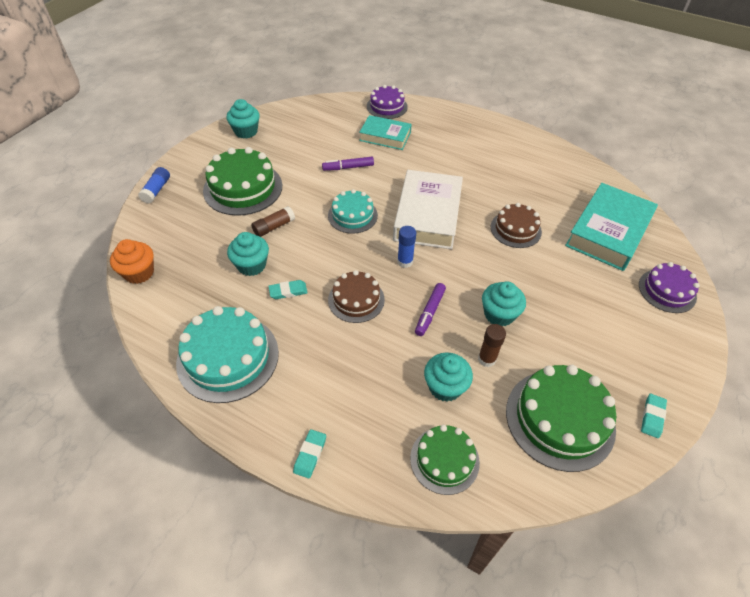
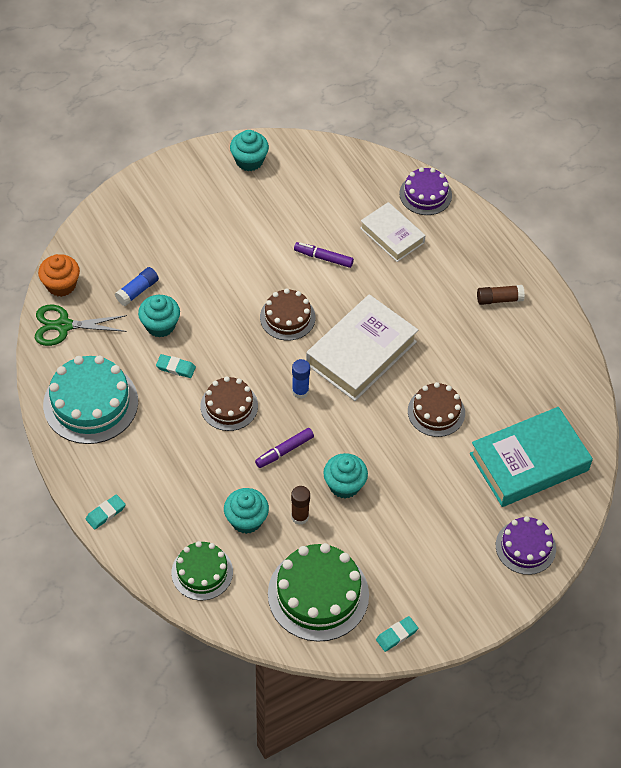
camera: 30 degrees right, 5 degrees up
(156, 190) = (121, 198): blue glue stick -> blue glue stick (137, 291)
(160, 304) = (63, 326): none -> green scissors
(243, 188) = (203, 234): green cake -> none
(274, 227) = (205, 294): brown glue stick -> brown glue stick (499, 299)
(352, 215) = (287, 317): turquoise cake -> brown cake
(385, 136) = (392, 235): turquoise book -> white book

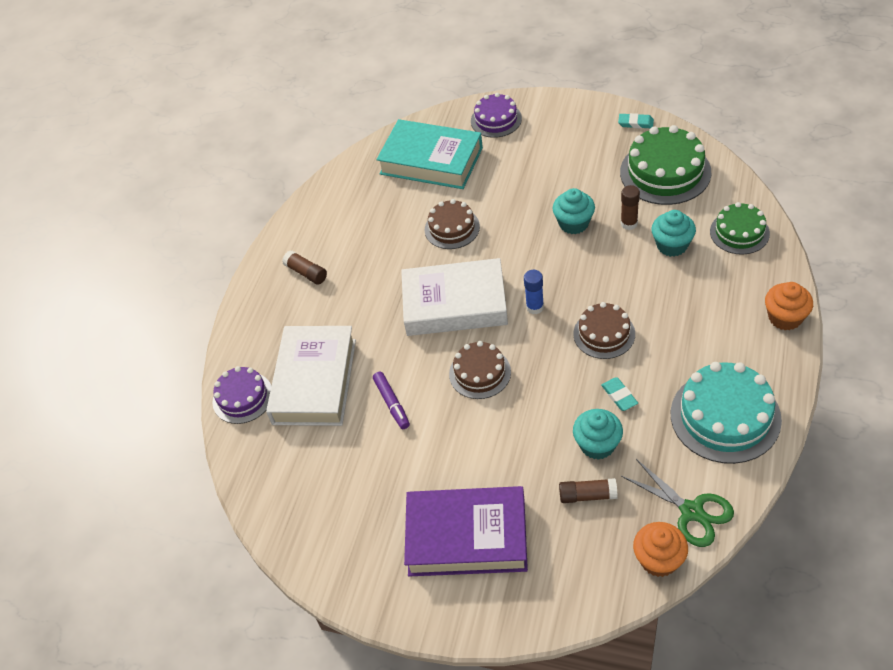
camera: 125 degrees left, 5 degrees down
(105, 513) = (785, 317): turquoise eraser -> orange cupcake
(137, 291) = (587, 495): blue glue stick -> brown glue stick
(188, 219) = (467, 537): none -> purple book
(249, 161) = (342, 558): turquoise cupcake -> none
(284, 451) = (594, 273): purple marker -> none
(392, 235) = (315, 381): white book -> white book, size x1.65

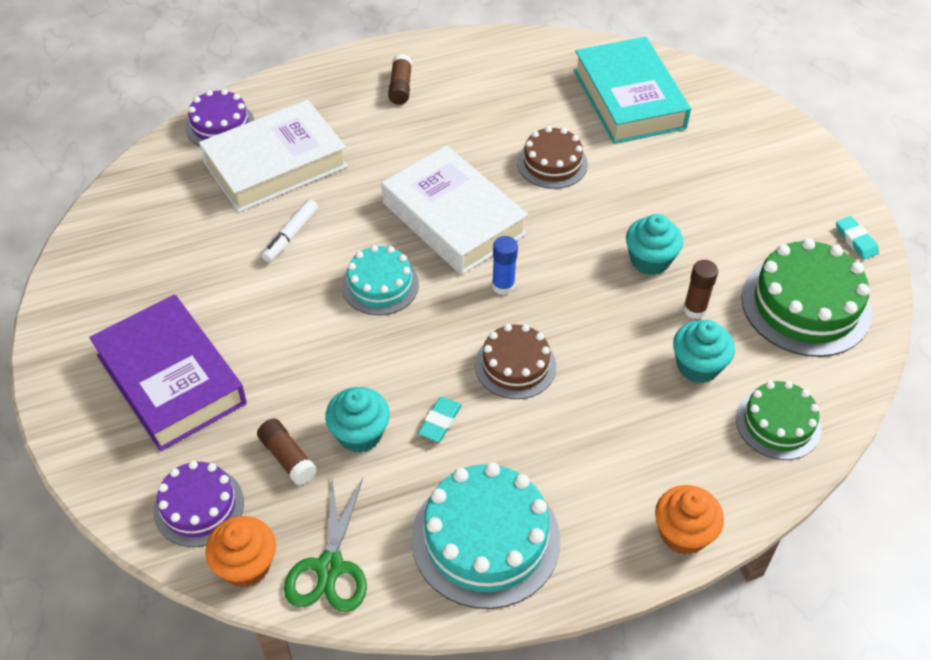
camera: 45 degrees right, 0 degrees up
(392, 403) = (290, 235): purple marker -> white marker
(480, 373) = (380, 285): brown cake -> turquoise cake
(496, 120) = (738, 119): purple cake -> purple cake (199, 506)

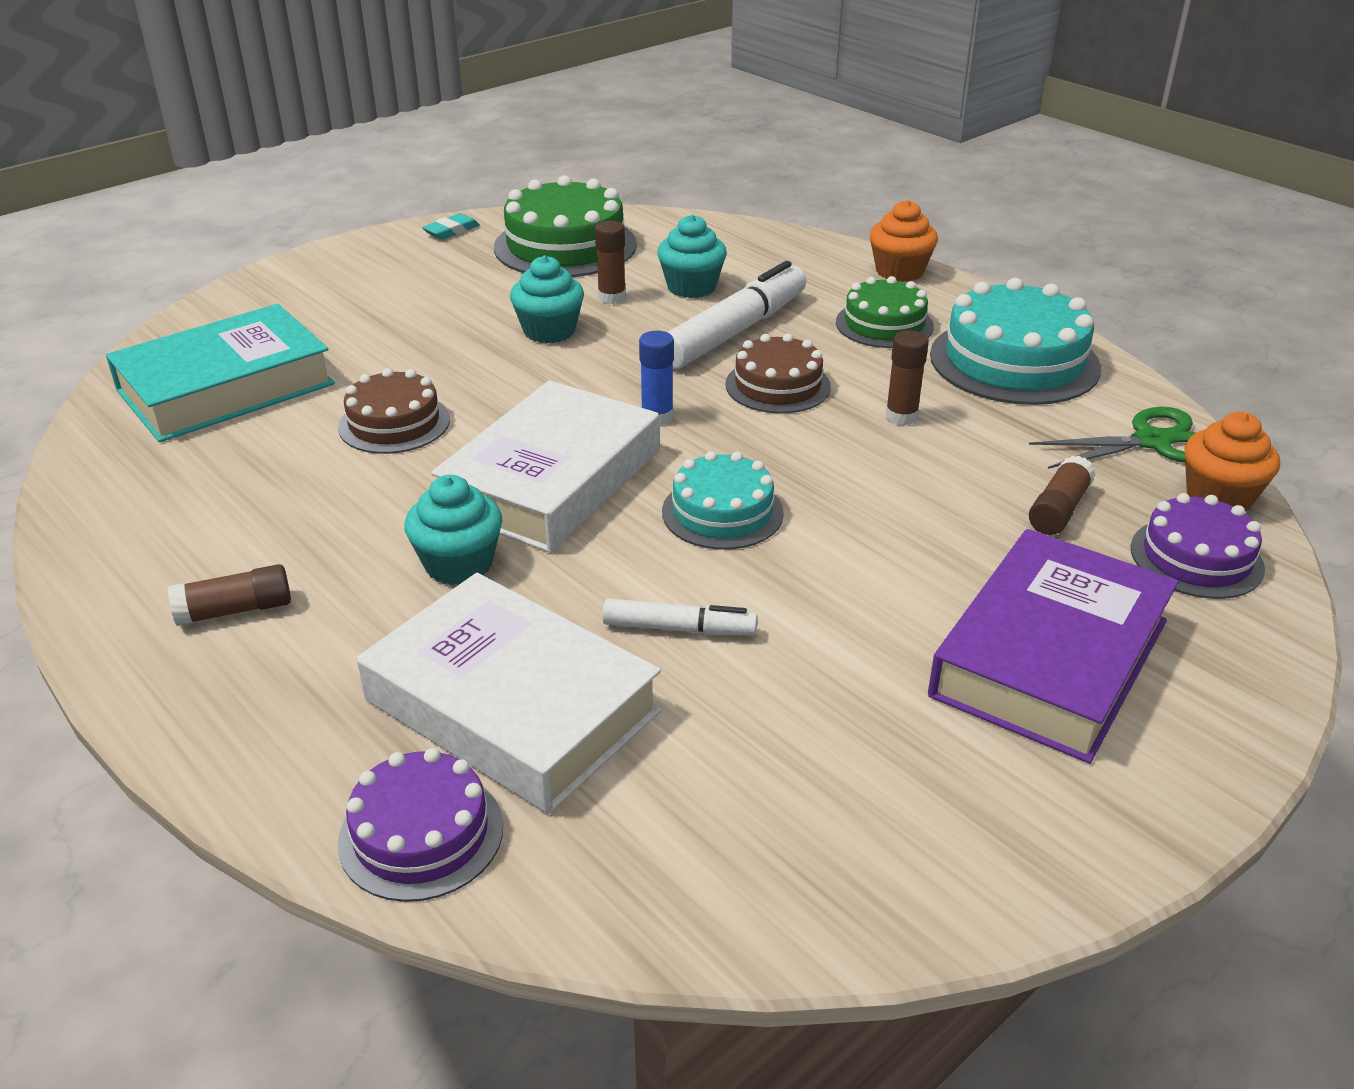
camera: 110 degrees left, 15 degrees down
(359, 434) = (972, 466): turquoise cupcake -> turquoise cupcake (459, 564)
(440, 421) = (901, 417): turquoise eraser -> brown glue stick
(609, 368) = (735, 331): none -> white marker
(778, 423) = (732, 245): green cake -> green cake (884, 324)

